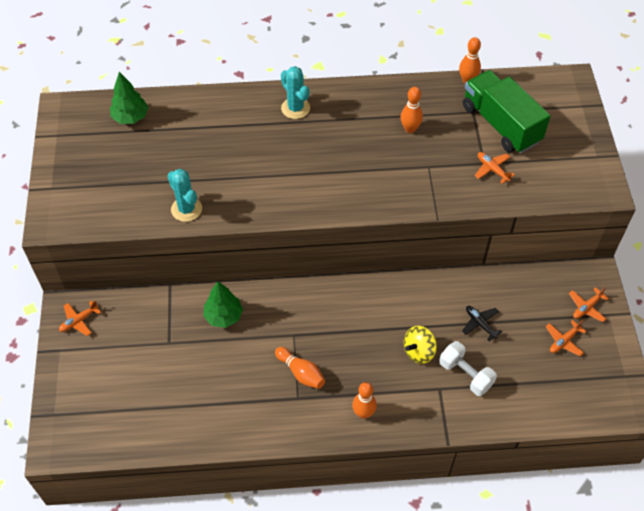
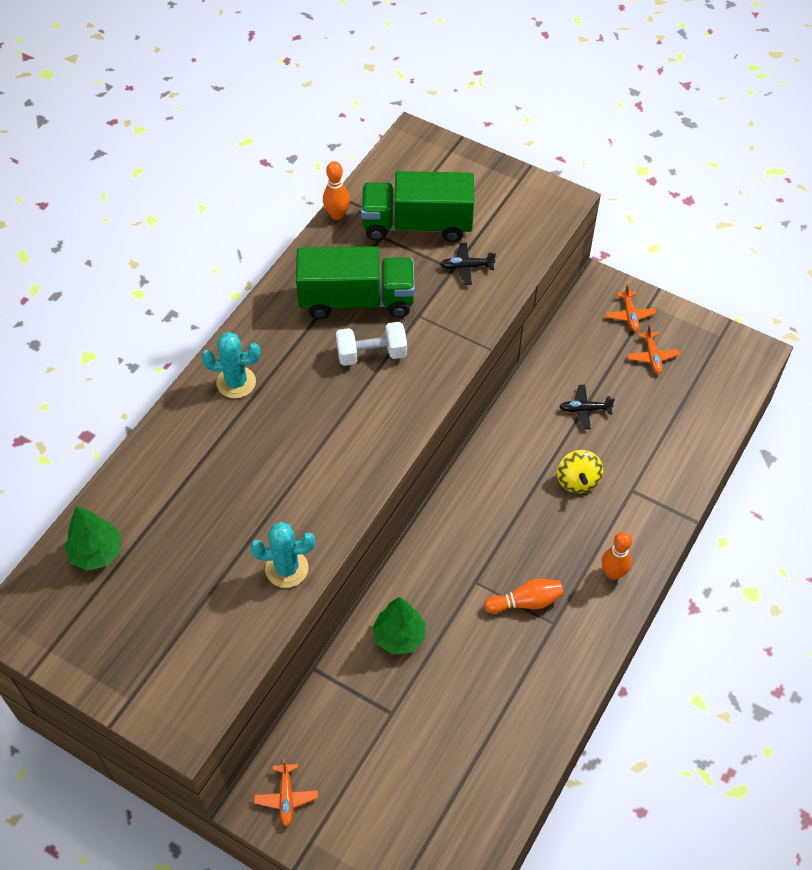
camera: 55 degrees left, 0 degrees up
(410, 129) = (356, 300): orange bowling pin -> green truck
(465, 374) = (631, 458): white dumbbell -> white dumbbell (371, 354)
(492, 169) = (466, 267): orange plane -> black plane

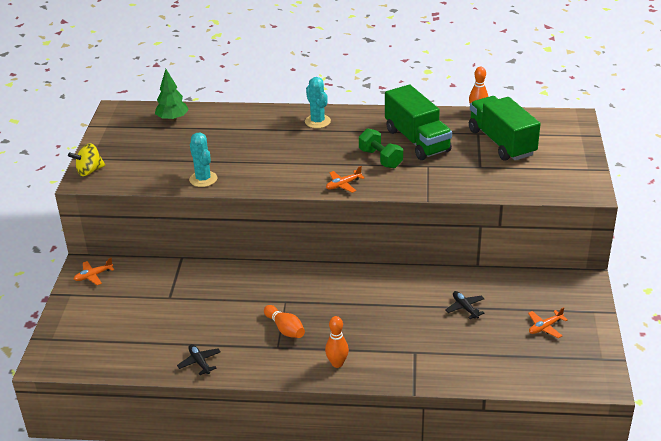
camera: 65 degrees right, 20 degrees down
(371, 354) = (380, 159): white dumbbell -> green dumbbell
(399, 636) = (224, 283): green tree -> none
(466, 267) = (486, 171): black plane -> black plane (199, 362)
(577, 481) = (401, 323): yellow spinning top -> yellow spinning top (89, 171)
(630, 315) = (572, 304): orange plane -> orange plane (343, 185)

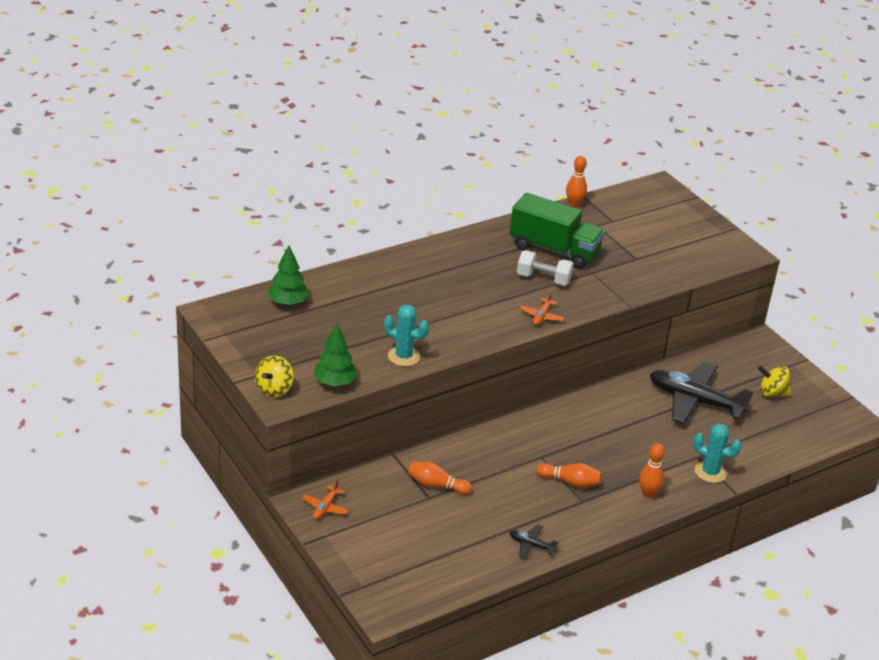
camera: 40 degrees left, 0 degrees up
(133, 180) = (334, 382): none -> green tree
(184, 291) = (436, 485): none -> orange bowling pin
(317, 121) = (440, 259): turquoise cactus -> turquoise cactus (710, 472)
(380, 159) = (543, 279): green dumbbell -> white dumbbell
(465, 308) = (695, 401): black plane -> black plane, size x2.33
(501, 142) = (627, 229): green truck -> none
(545, 327) = (772, 393): orange plane -> yellow spinning top

